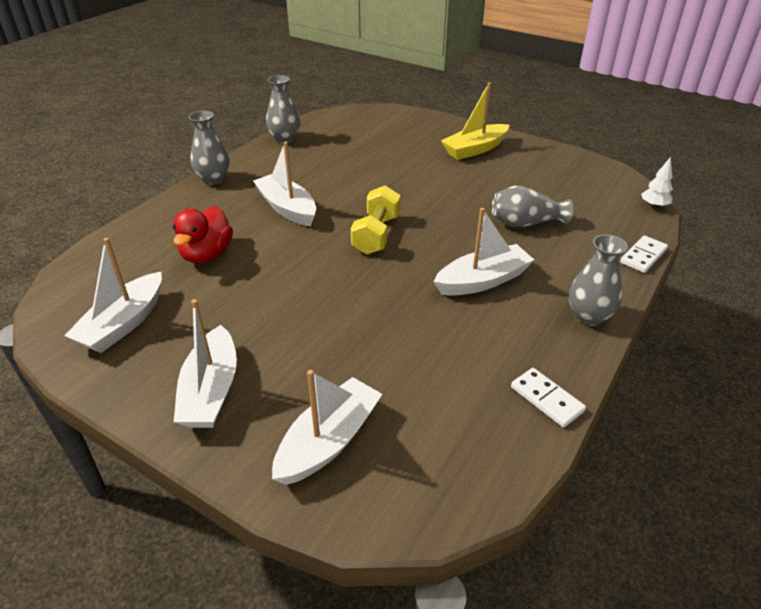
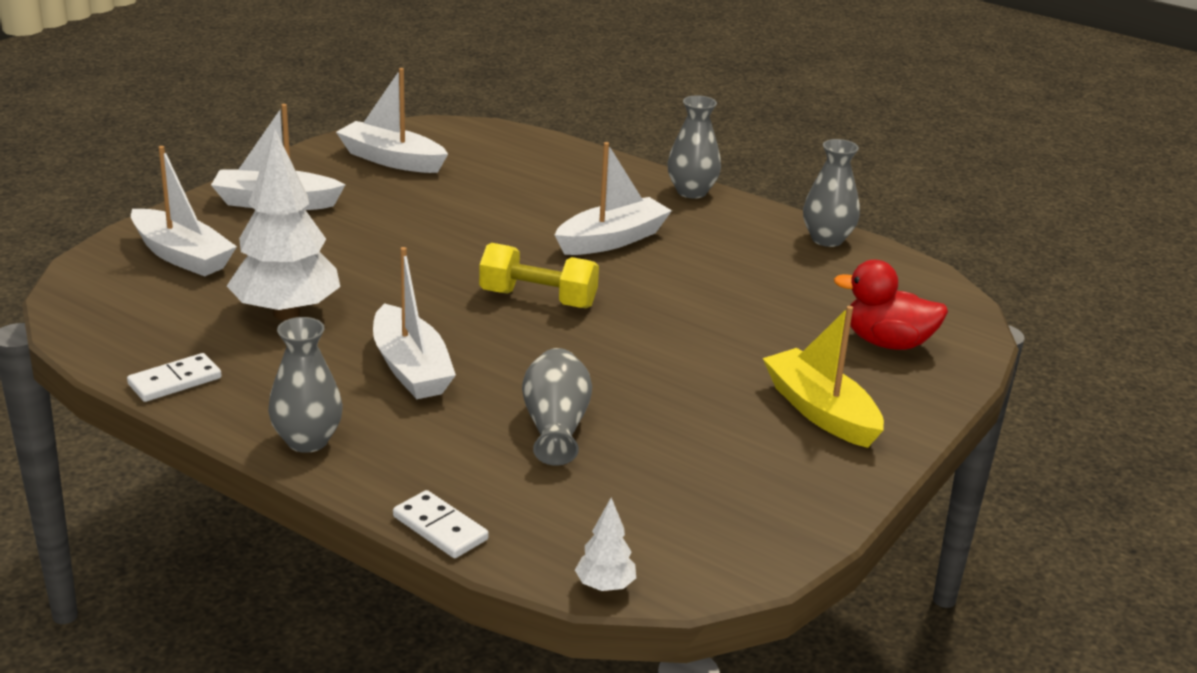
camera: 90 degrees right, 10 degrees down
(207, 254) = (508, 193): red duck -> red duck (887, 343)
(423, 351) = (286, 313): none -> white tree

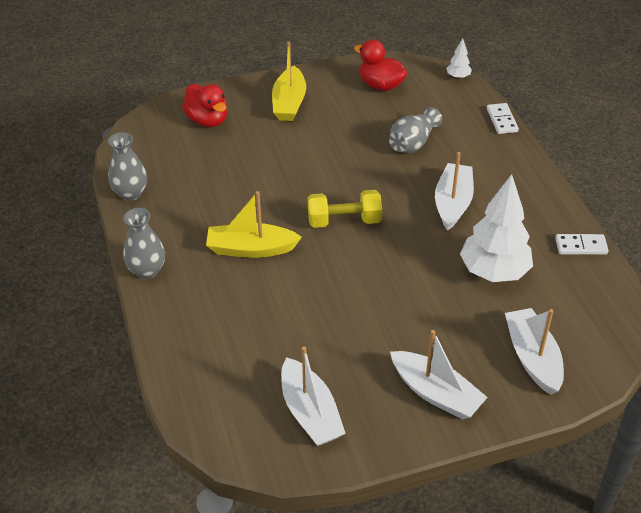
camera: 140 degrees left, 15 degrees up
(307, 441) = (532, 182): grey vase -> none
(538, 299) = (344, 221): yellow dumbbell -> yellow dumbbell turned 60 degrees counterclockwise
(612, 240) = (251, 249): white boat -> yellow boat
(723, 504) = (380, 85): none -> red duck

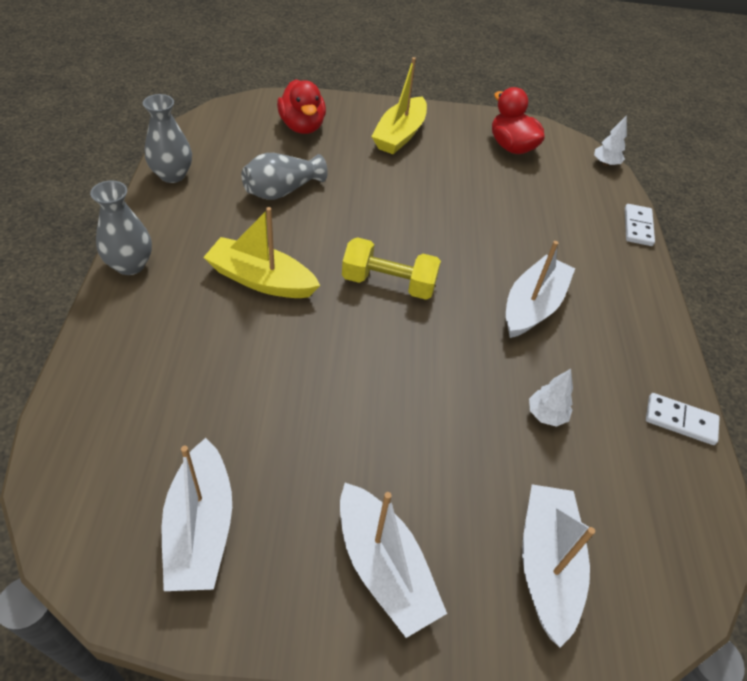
camera: 15 degrees right, 5 degrees up
(412, 143) = (517, 220): grey vase -> grey vase (282, 191)
(494, 272) = (546, 415): white tree -> white tree, size x0.44

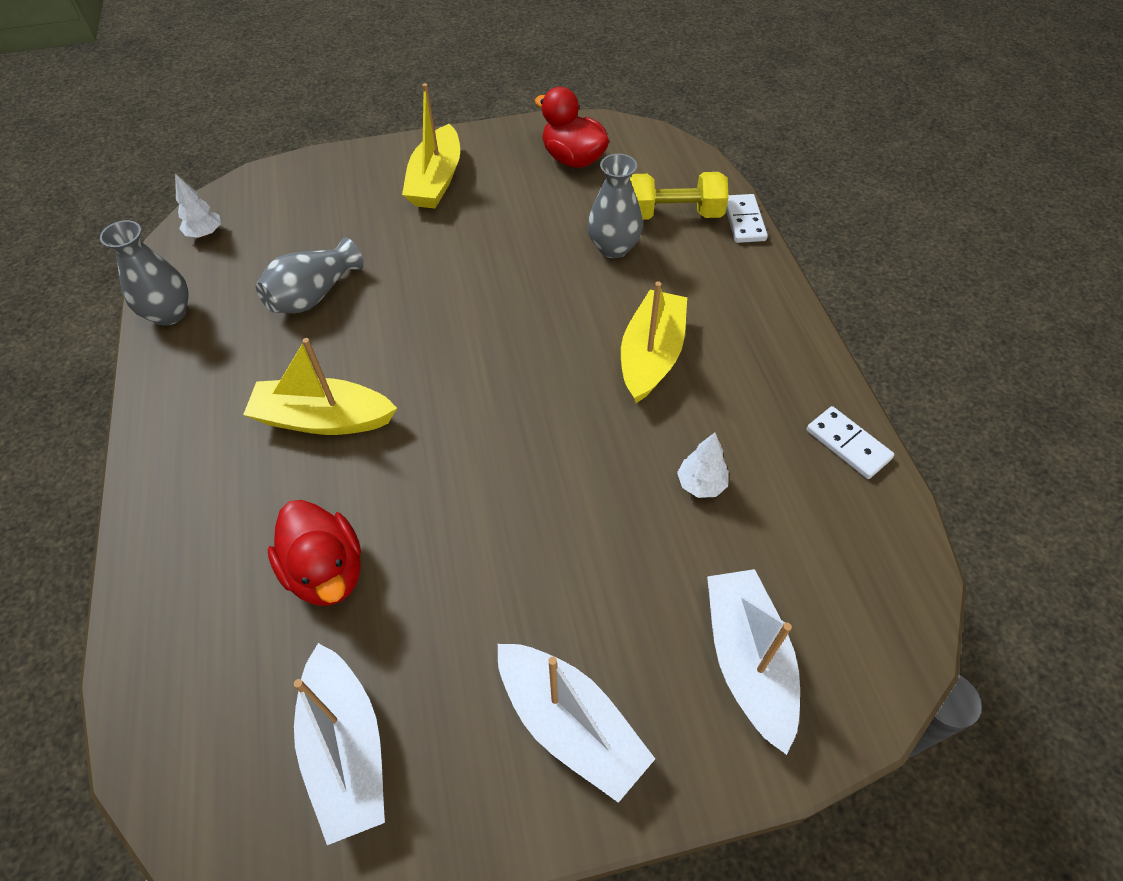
camera: 10 degrees left, 5 degrees up
(130, 265) = (154, 448): grey vase -> grey vase (613, 248)
(302, 126) = (313, 202): red duck -> red duck (327, 571)
(388, 283) = (477, 377): yellow dumbbell -> yellow dumbbell (673, 214)
(532, 306) = (651, 356): white boat -> yellow boat
(605, 164) = (687, 151): white tree -> white tree (205, 234)
(680, 420) = (848, 444): white domino -> white domino turned 45 degrees clockwise

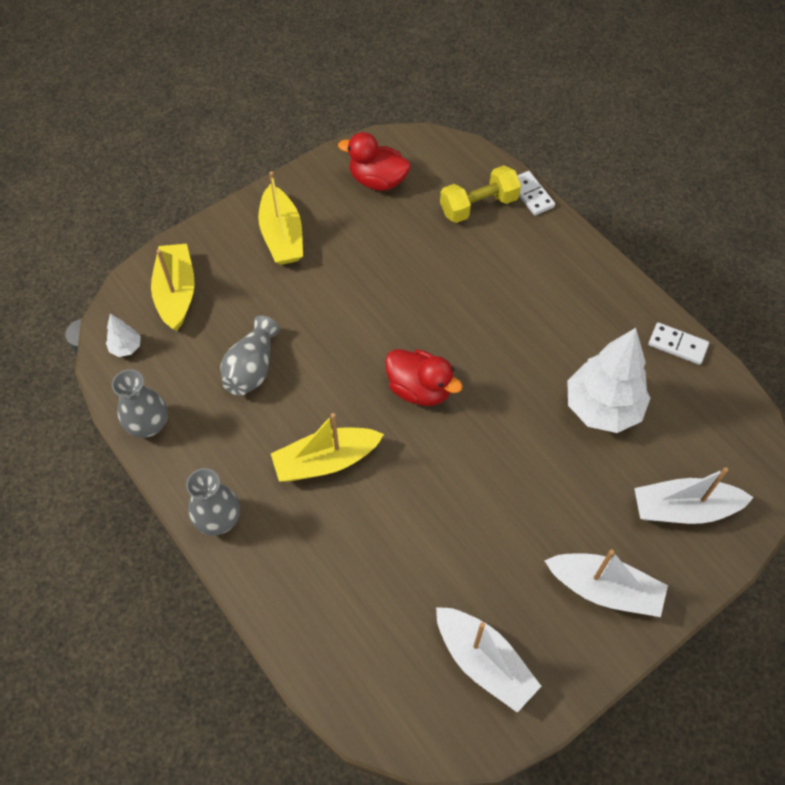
camera: 25 degrees left, 5 degrees up
(327, 571) = (400, 563): red duck -> red duck (419, 389)
(613, 248) = (451, 249): grey vase -> grey vase (218, 519)
(651, 356) = (523, 327): yellow boat -> yellow boat (176, 293)
(701, 484) = (602, 408): white tree -> white tree, size x2.29
(748, 661) = (684, 509): white boat -> white boat turned 60 degrees counterclockwise

